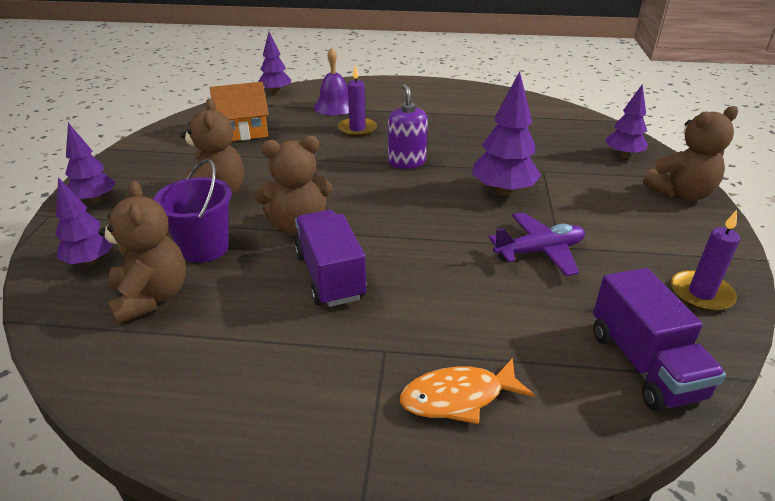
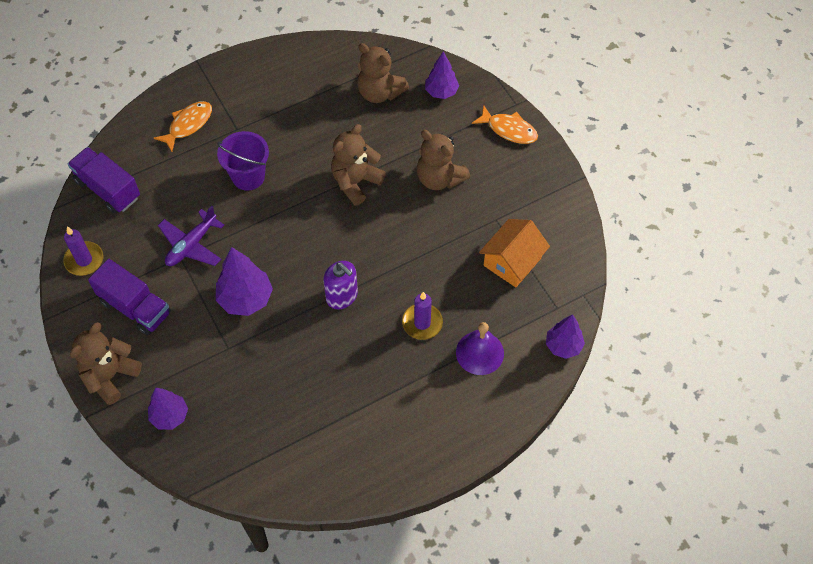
camera: 145 degrees right, 25 degrees up
(95, 200) = (509, 130): purple tree -> orange fish
(204, 248) = (392, 135): purple bucket -> purple bucket (248, 176)
(330, 276) = (301, 156): purple truck -> purple truck (135, 307)

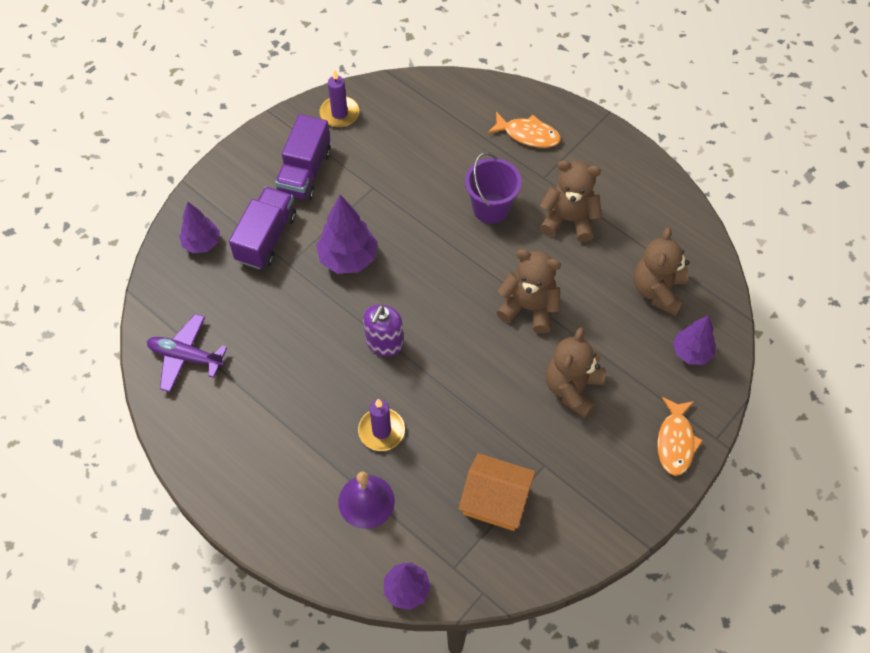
camera: 70 degrees right, 0 degrees up
(108, 189) = (423, 100): purple truck -> purple truck (266, 238)
(110, 376) = (227, 181): brown teddy bear -> brown teddy bear (569, 220)
(191, 245) = (390, 191): purple plane -> purple plane (186, 357)

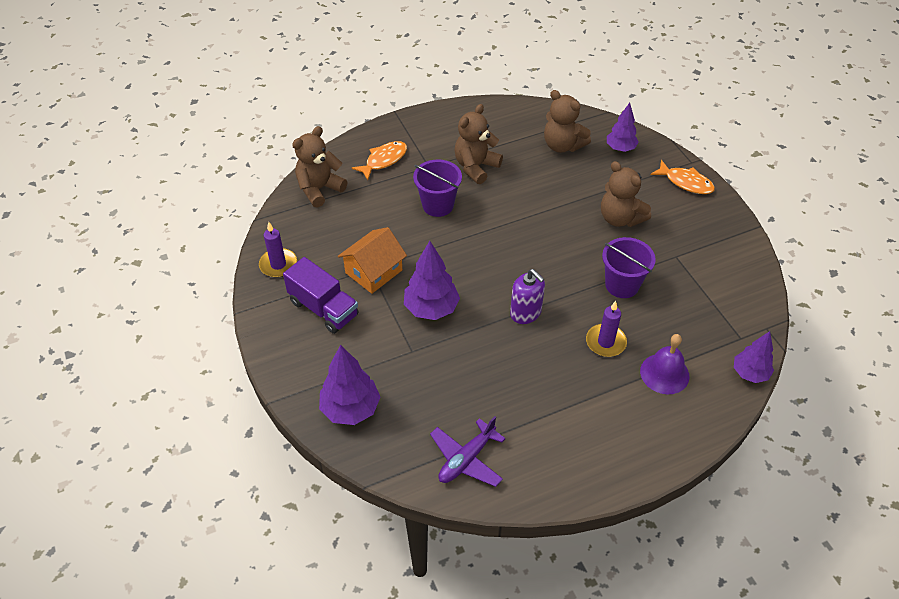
camera: 65 degrees left, 10 degrees down
(202, 243) = (351, 409): purple tree -> purple tree, size x1.50
(266, 238) = (375, 358): purple truck -> none
(470, 422) = (622, 285): none -> purple bucket
(495, 500) = (694, 294): orange house -> orange house (373, 271)
(529, 308) = (540, 216): brown teddy bear -> brown teddy bear (319, 189)

